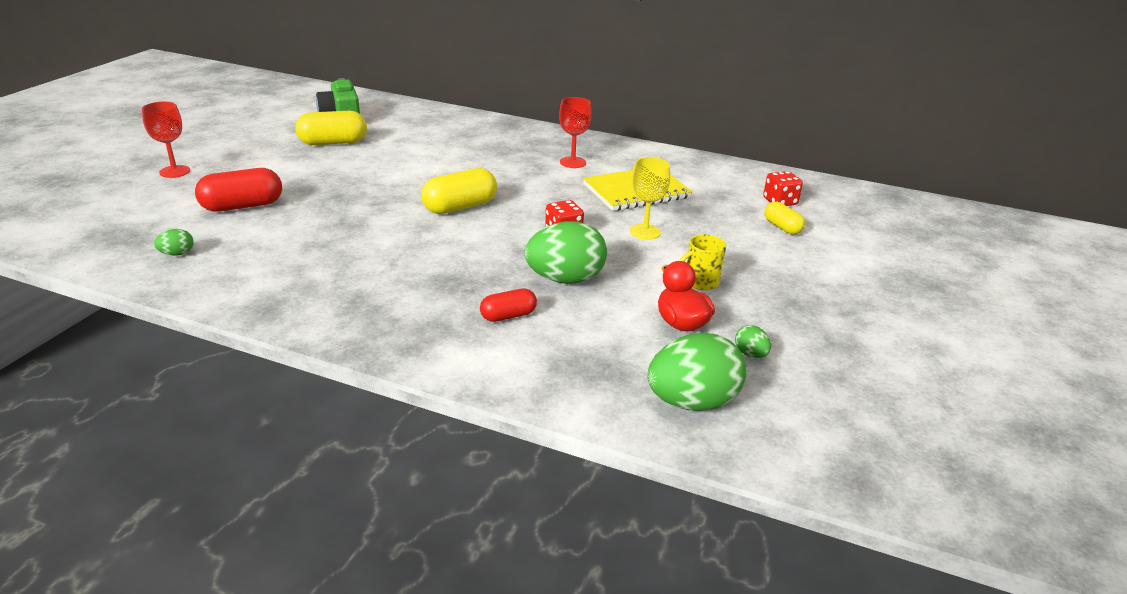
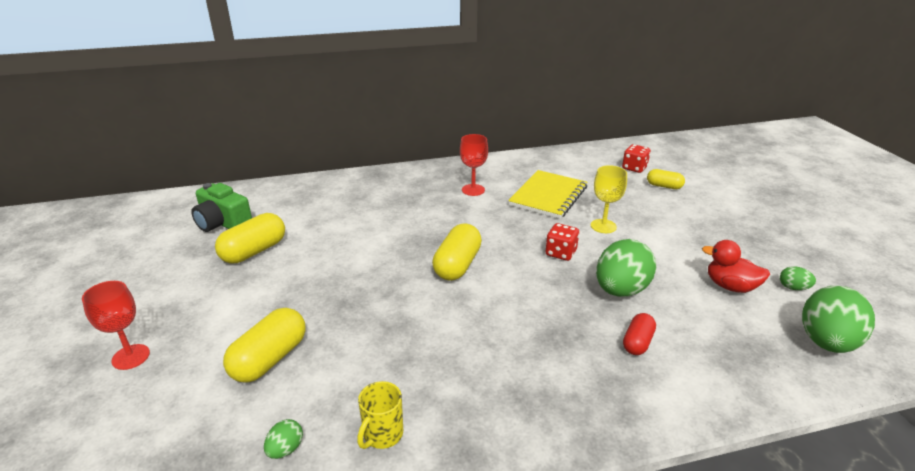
camera: 35 degrees left, 0 degrees up
(242, 206) = (269, 359): red capsule -> yellow capsule
(700, 282) = (690, 249): yellow mug -> yellow mug (382, 434)

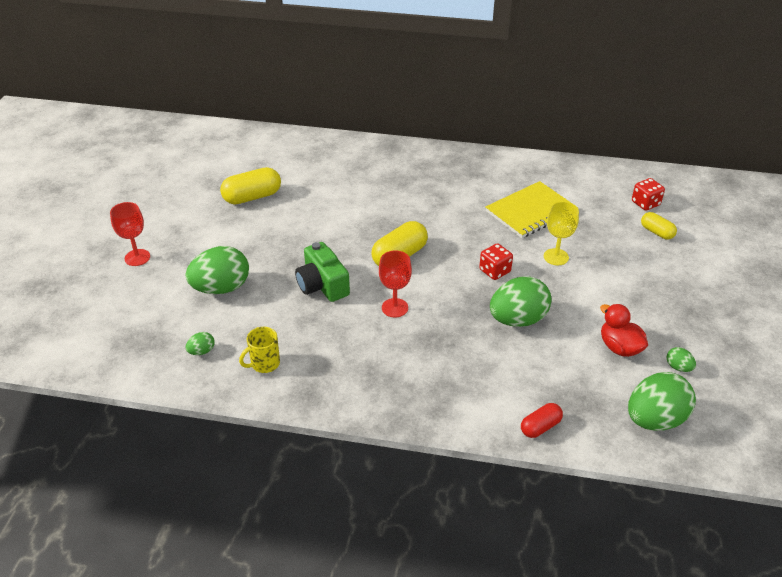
camera: 25 degrees right, 10 degrees up
(222, 223) = (241, 163): green camera -> green camera (322, 285)
(269, 359) = (221, 288): yellow capsule -> green egg
(473, 190) = (465, 186): red goblet -> red goblet (395, 308)
(637, 342) = (492, 365): red capsule -> red capsule (540, 427)

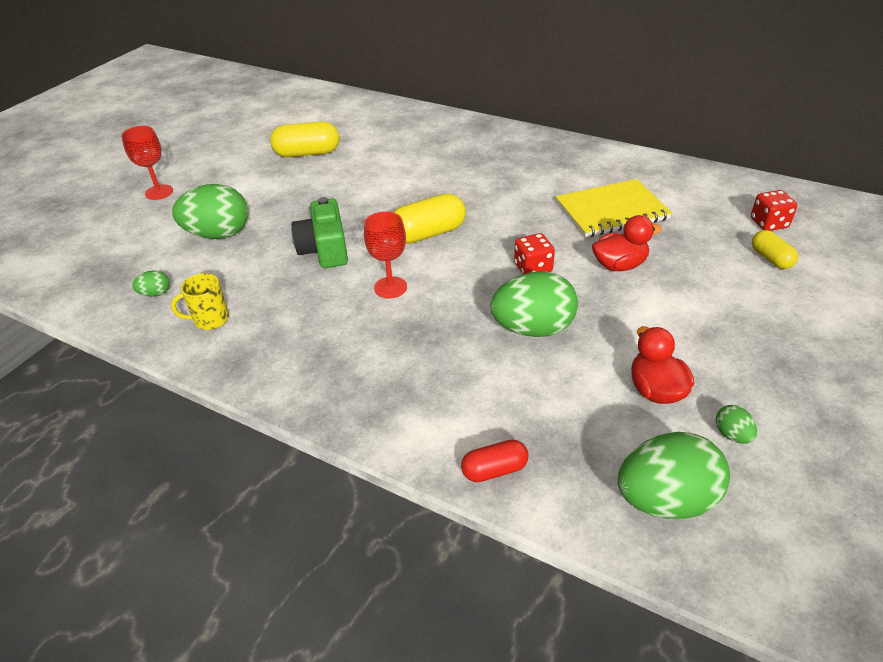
camera: 20 degrees right, 0 degrees up
(556, 257) = (619, 265): yellow goblet -> red duck

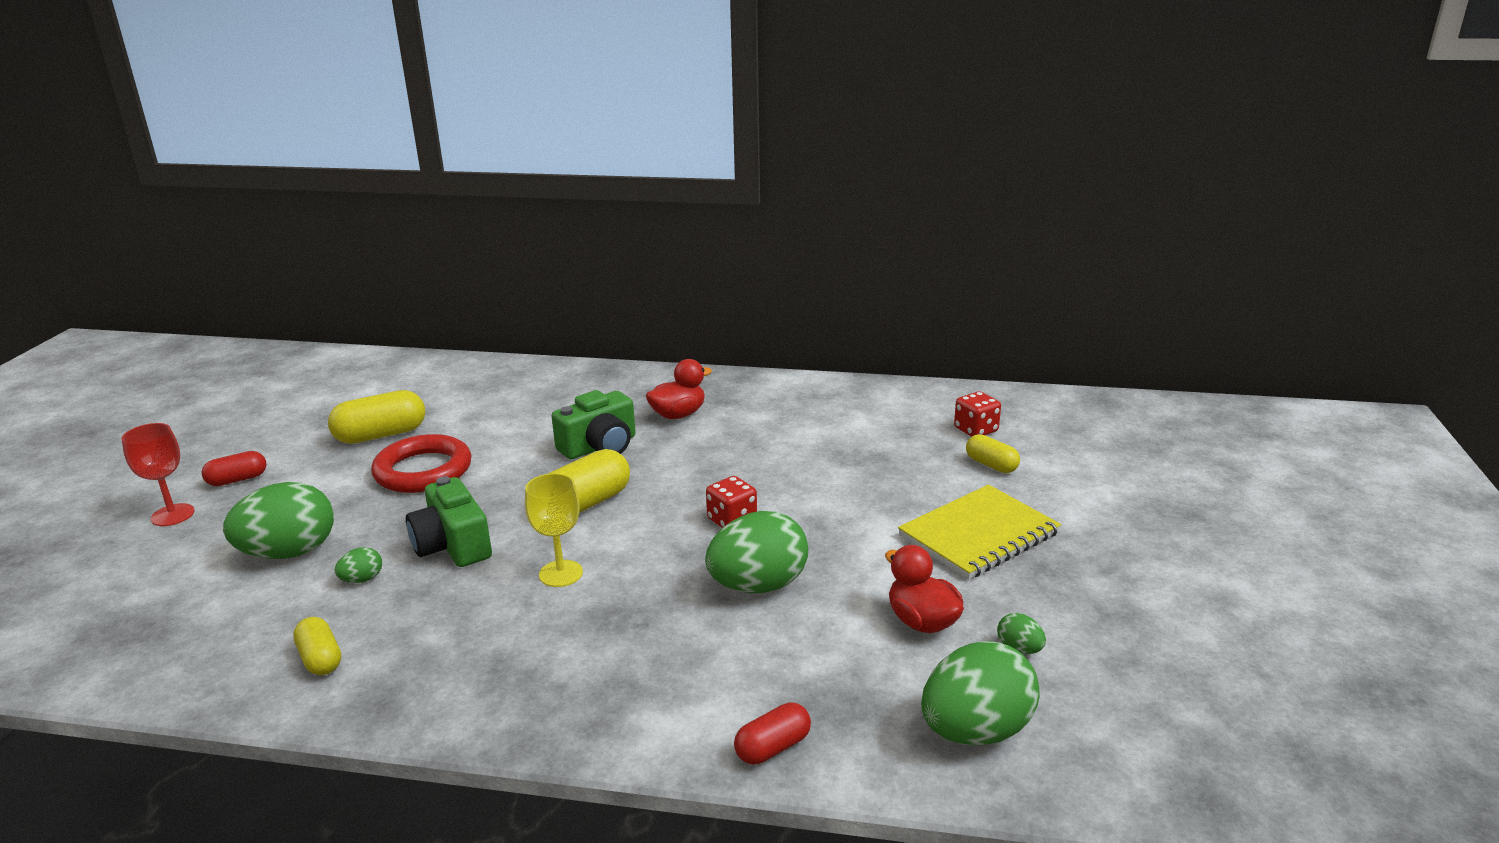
camera: 20 degrees left, 15 degrees down
(156, 293) = (222, 643): green egg -> green egg (362, 579)
(206, 173) = (237, 480): none -> red capsule
(210, 320) = (320, 659): yellow mug -> yellow capsule
(325, 186) = (423, 470): none -> red ring
(390, 287) = (561, 573): red goblet -> yellow goblet
(455, 187) = (600, 447): none -> green camera
(611, 211) = (799, 443): yellow notebook -> yellow notebook (978, 534)
(619, 265) = (831, 500): red duck -> red duck (678, 415)

